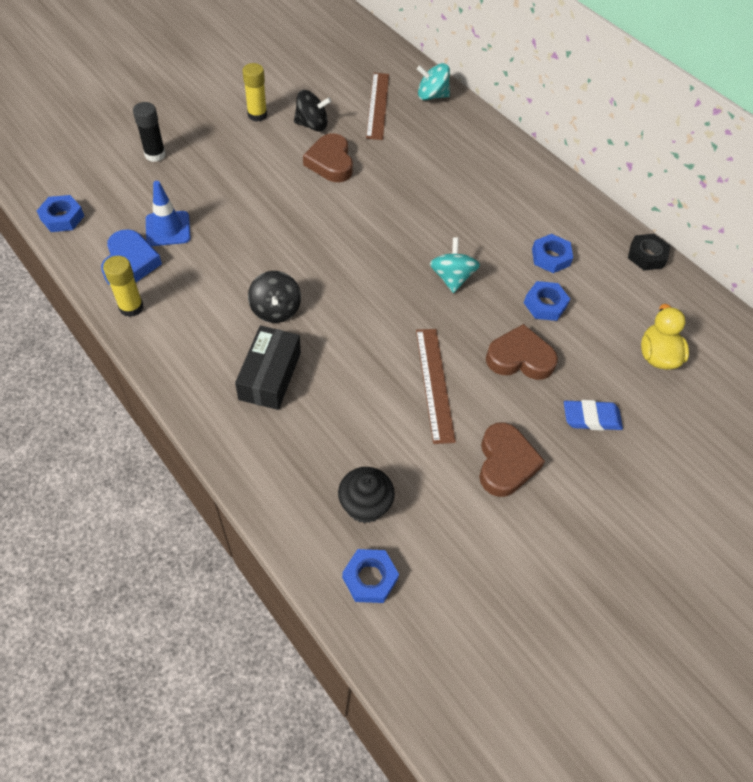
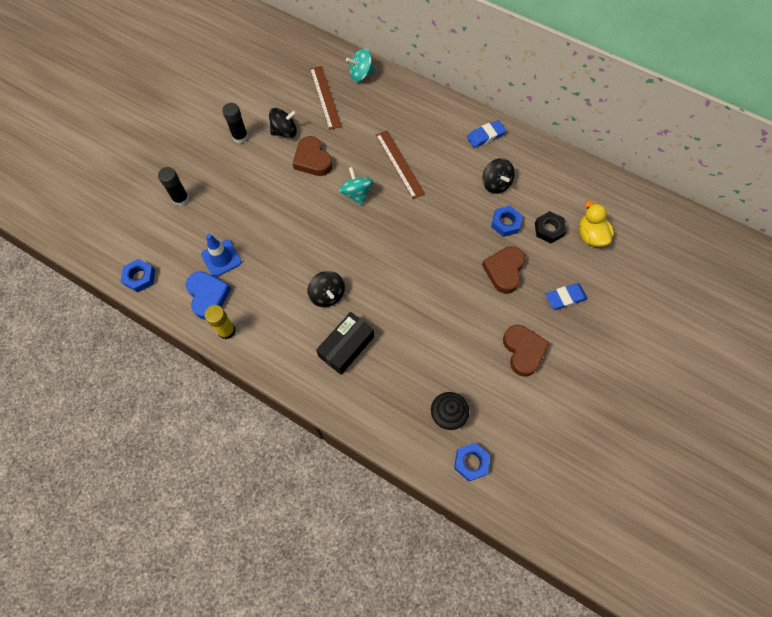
camera: 15 degrees left, 10 degrees up
(257, 115) = (240, 137): yellow glue stick -> black glue stick
(270, 376) = (346, 346): black box -> black box turned 45 degrees clockwise
(435, 384) = (457, 311): brown ruler -> brown ruler (399, 164)
(451, 278) = (436, 225): turquoise spinning top -> turquoise spinning top (356, 194)
(519, 358) = (504, 271): brown heart -> brown heart turned 60 degrees counterclockwise
(550, 257) = (495, 184): blue nut -> black spinning top
(559, 202) = (485, 136): none -> blue eraser
(646, 256) = (558, 159): black nut -> black nut (549, 229)

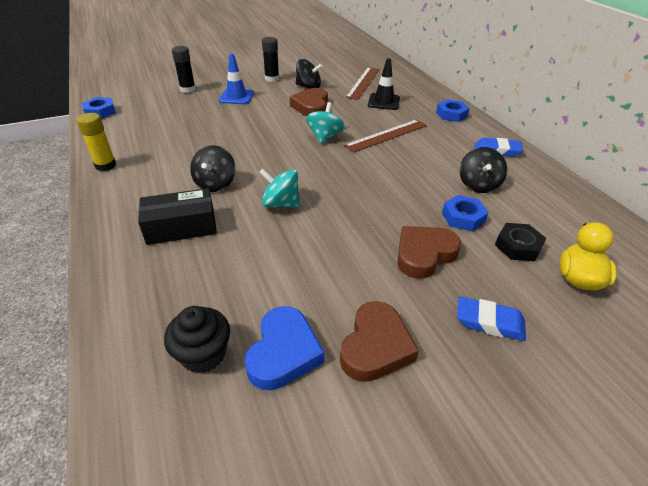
camera: 35 degrees right, 25 degrees down
(208, 296) = (126, 141): blue heart -> blue heart (283, 352)
(221, 258) = (167, 126): blue traffic cone -> blue traffic cone (236, 97)
(361, 75) = (407, 82): turquoise spinning top -> turquoise spinning top (281, 204)
(364, 118) = (384, 102): none -> black traffic cone
(399, 164) = (386, 135): brown ruler -> brown ruler turned 45 degrees clockwise
(471, 462) = (165, 435): blue nut -> blue nut (451, 114)

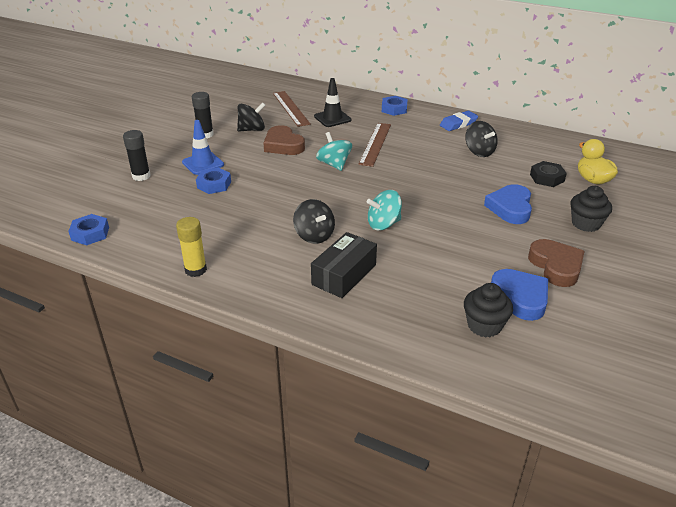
camera: 40 degrees left, 5 degrees down
(424, 254) = (510, 208): brown heart -> blue heart
(463, 217) = (499, 176): blue nut -> blue nut (214, 184)
(489, 322) = (586, 224): blue eraser -> black cupcake

